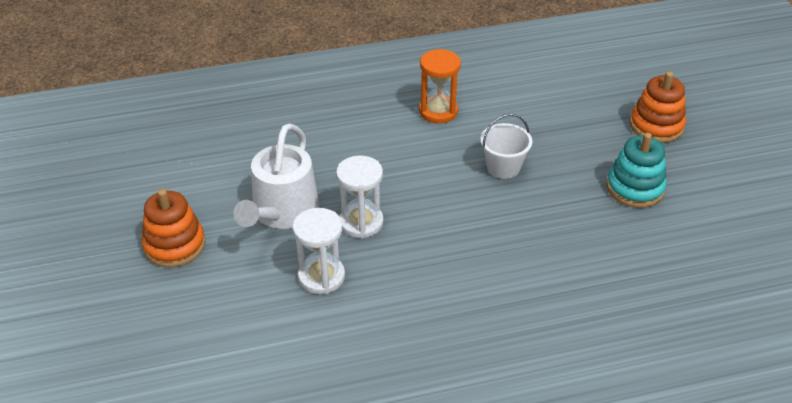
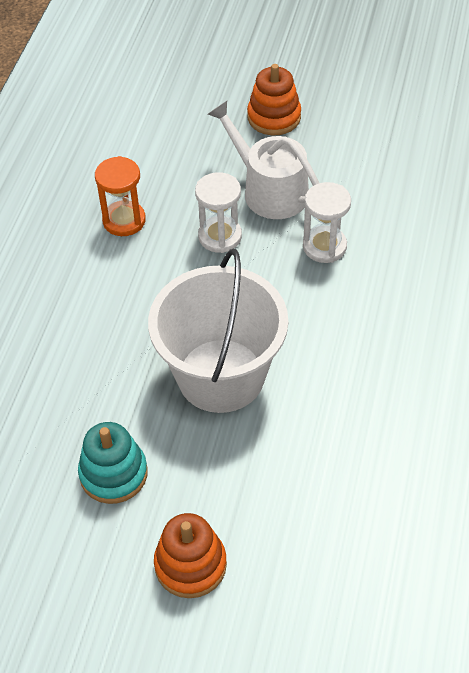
camera: 120 degrees right, 10 degrees up
(321, 277) = (176, 190): white hourglass -> white hourglass (324, 246)
(438, 111) = (344, 362): orange hourglass -> orange hourglass (124, 220)
(503, 167) = (221, 375): white bucket -> white bucket, size x2.25

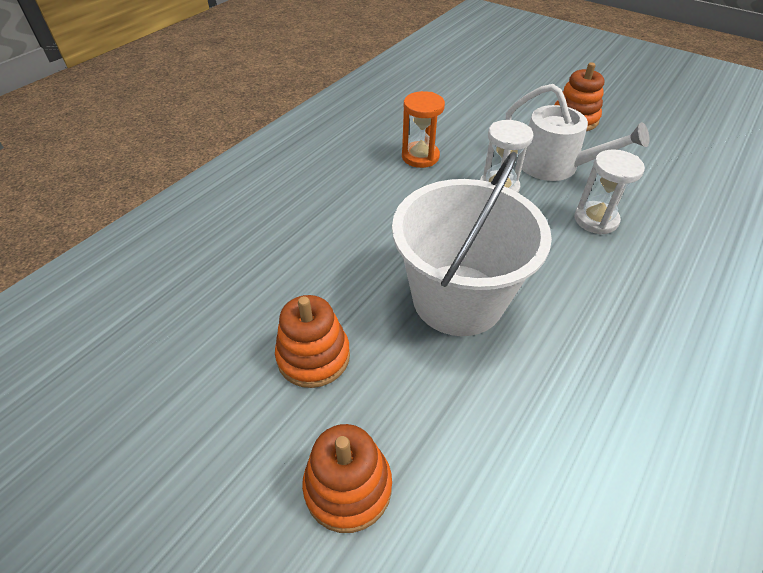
camera: 20 degrees right, 5 degrees down
(113, 474) = (313, 356): turquoise stacking toy -> orange stacking toy
(269, 190) = (555, 166): white watering can -> white watering can turned 150 degrees clockwise

